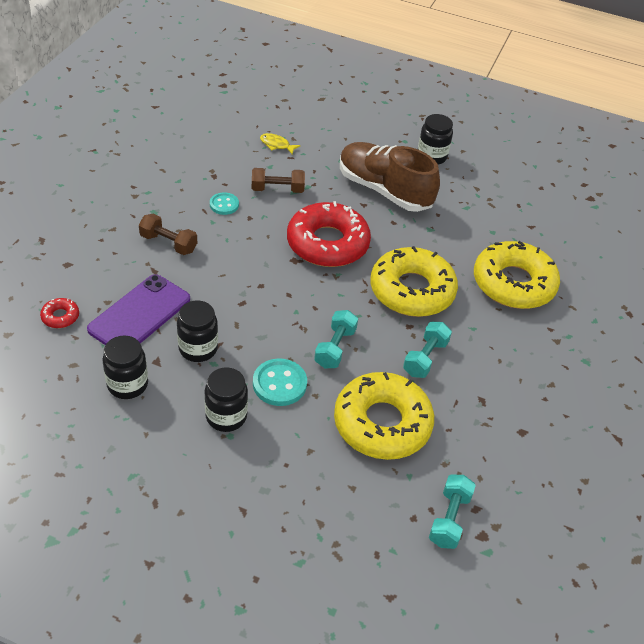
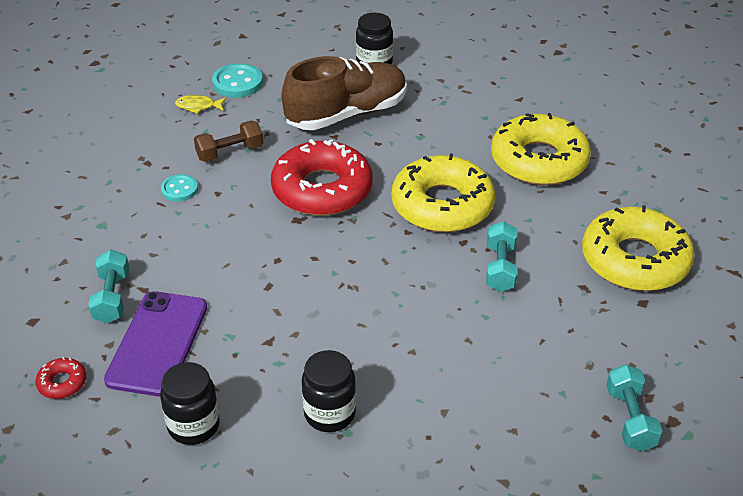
camera: 20 degrees left, 5 degrees down
(168, 243) = (141, 253): brown dumbbell -> none
(198, 348) = (250, 354): black jar -> none
(279, 384) = (366, 355): turquoise button -> turquoise button (237, 83)
(335, 348) = (400, 294): turquoise dumbbell -> turquoise dumbbell (112, 298)
(382, 423) = (500, 351): yellow donut -> yellow donut (634, 260)
(384, 190) = (347, 114): brown shoe -> brown shoe turned 135 degrees clockwise

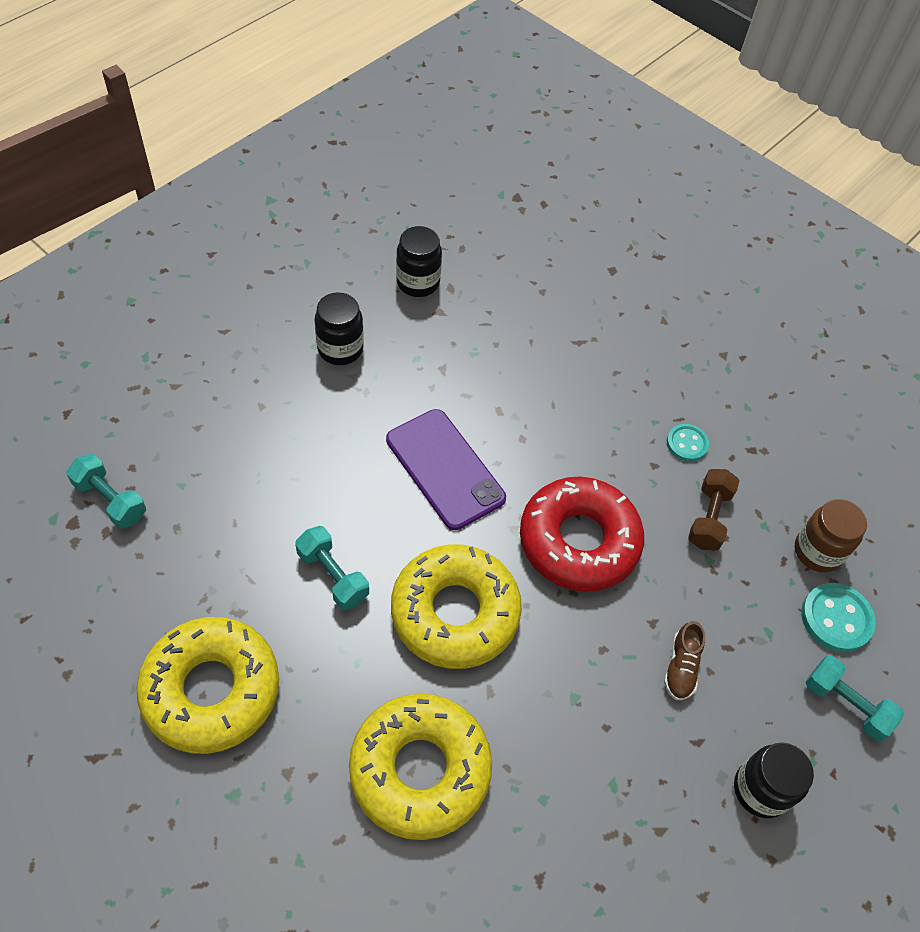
camera: 130 degrees right, 15 degrees up
(62, 383) = (532, 250): red donut -> none
(112, 298) = (590, 320): turquoise dumbbell -> turquoise dumbbell (846, 704)
(157, 343) = (513, 313): purple phone -> purple phone (445, 469)
(198, 106) = (817, 551): yellow fish -> brown jar
(347, 114) = (681, 667): brown shoe -> brown shoe, size x0.41

